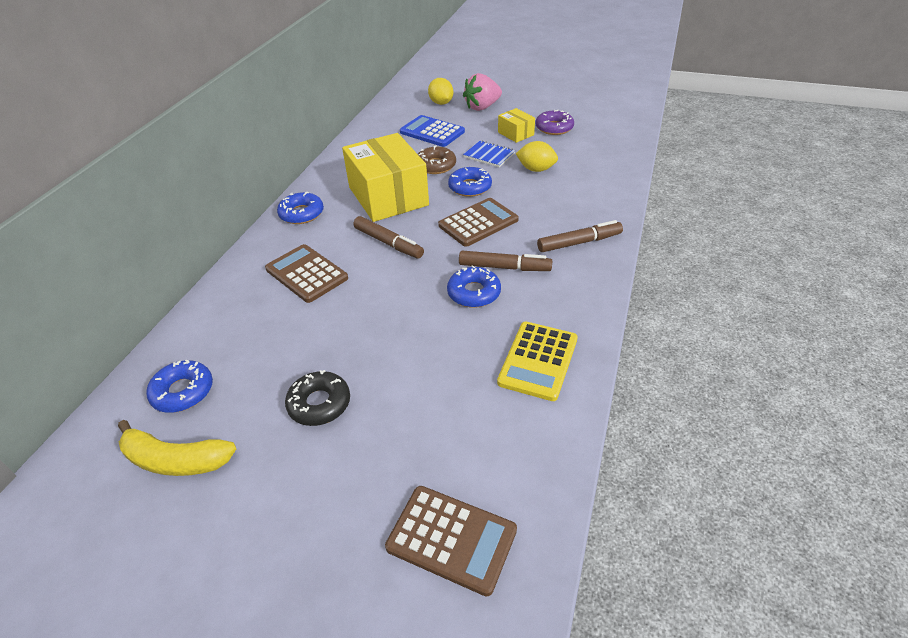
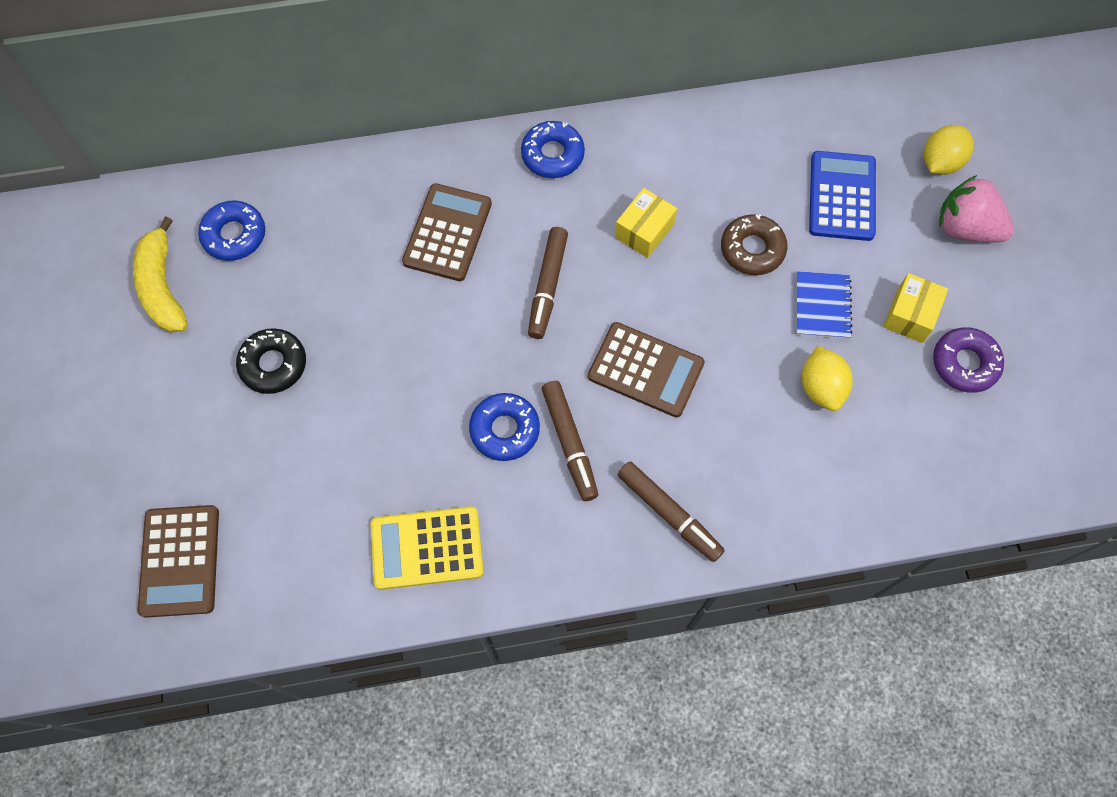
camera: 60 degrees right, 25 degrees up
(388, 196) = (644, 230): yellow box -> yellow box, size x0.46
(470, 187) = (723, 320): blue donut -> none

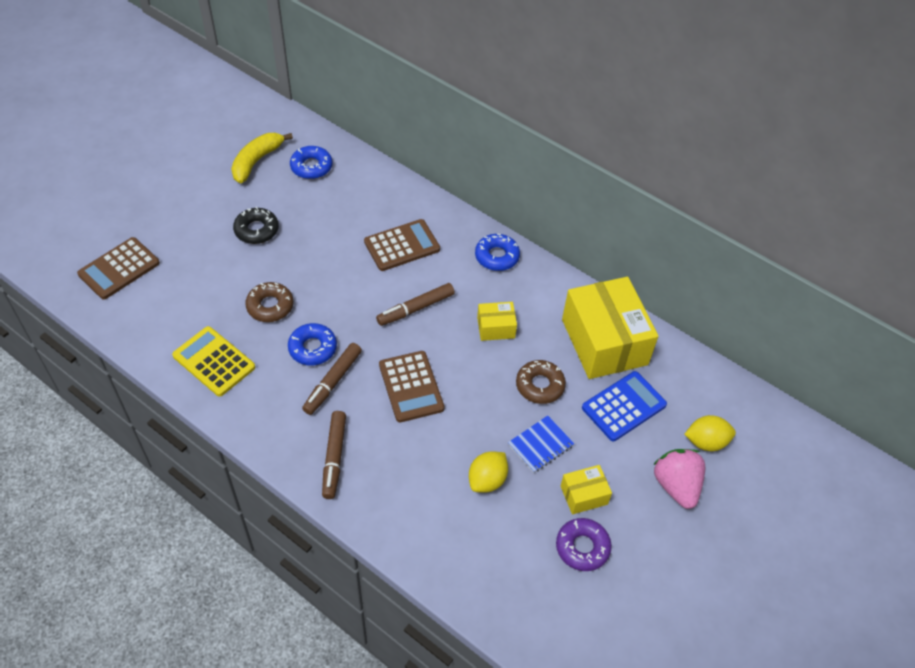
camera: 45 degrees right, 15 degrees down
(403, 431) = (270, 306): none -> brown donut
(752, 149) = (604, 342): none -> yellow box

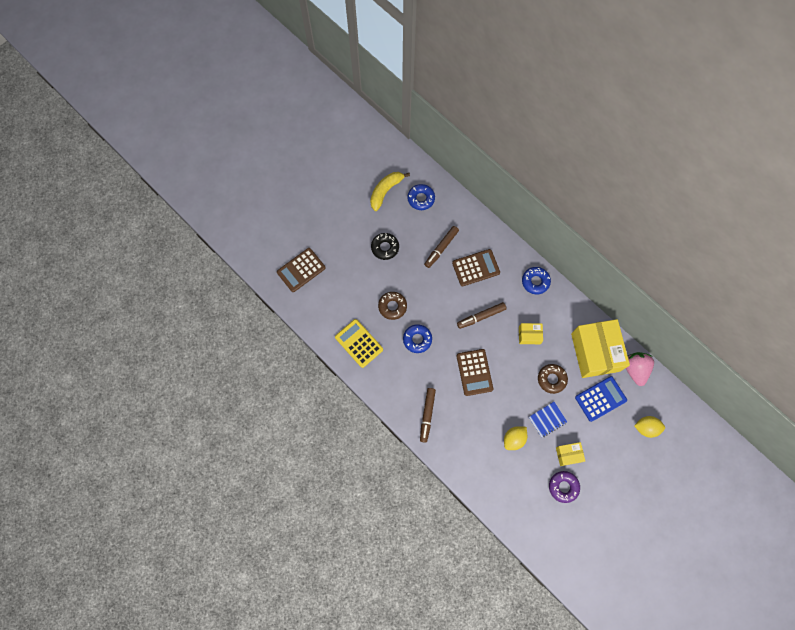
camera: 10 degrees right, 20 degrees up
(332, 382) = (428, 364): brown marker -> brown marker (441, 248)
(676, 485) = (623, 454): pink strawberry -> pink strawberry (635, 369)

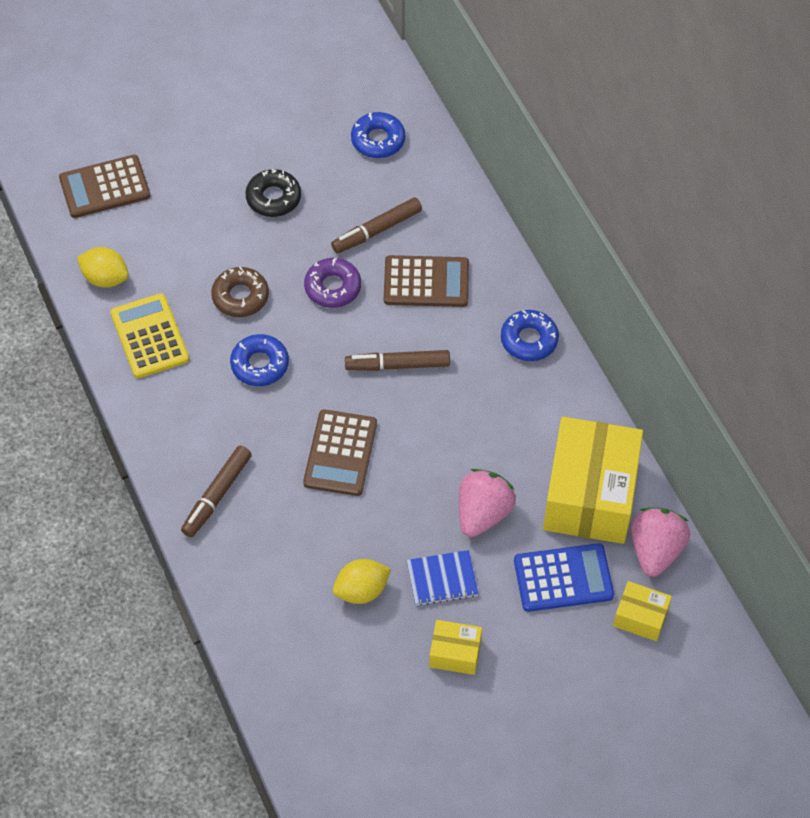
camera: 20 degrees right, 15 degrees down
(385, 191) = (319, 109): yellow banana -> none
(529, 335) = (475, 425): yellow box -> yellow box (640, 617)
(551, 379) = (483, 513): brown donut -> pink strawberry
(563, 487) = (418, 706): purple donut -> purple donut (333, 287)
(646, 428) = (631, 659): yellow lemon -> yellow lemon (105, 278)

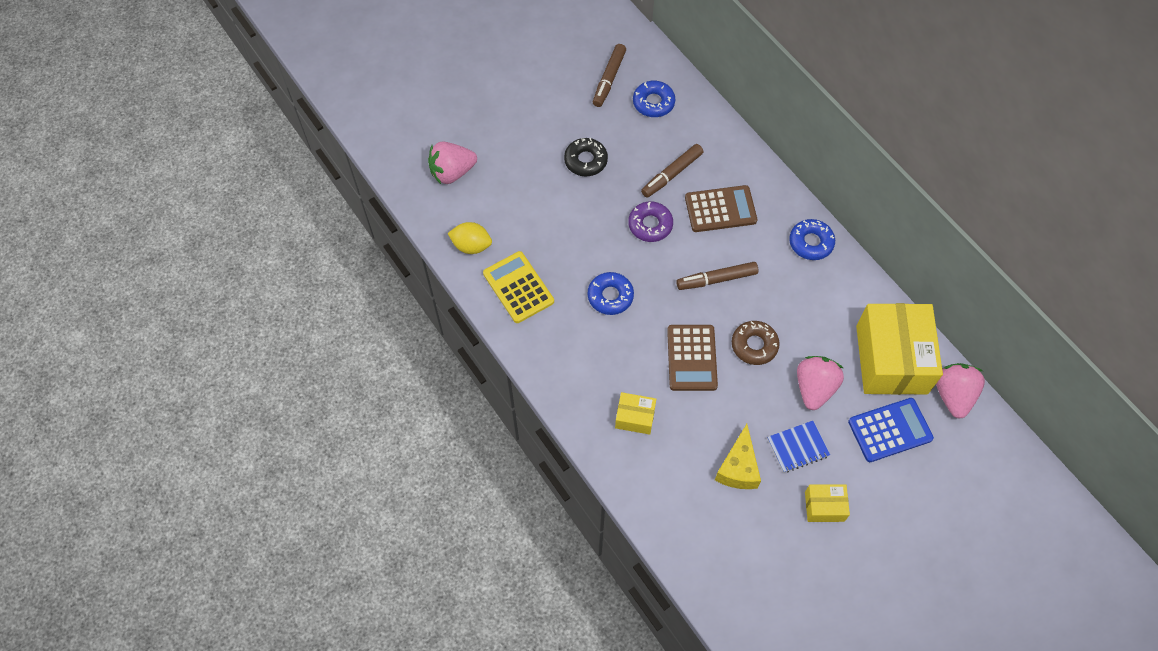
camera: 10 degrees left, 5 degrees up
(104, 187) = (452, 172): brown calculator -> pink strawberry
(217, 495) = (605, 409): brown marker -> brown marker (609, 79)
(240, 297) = (581, 244): brown donut -> brown donut (754, 345)
(361, 590) = (738, 468): yellow lemon -> yellow cheese
(640, 617) = (957, 451): yellow box -> yellow box (635, 417)

